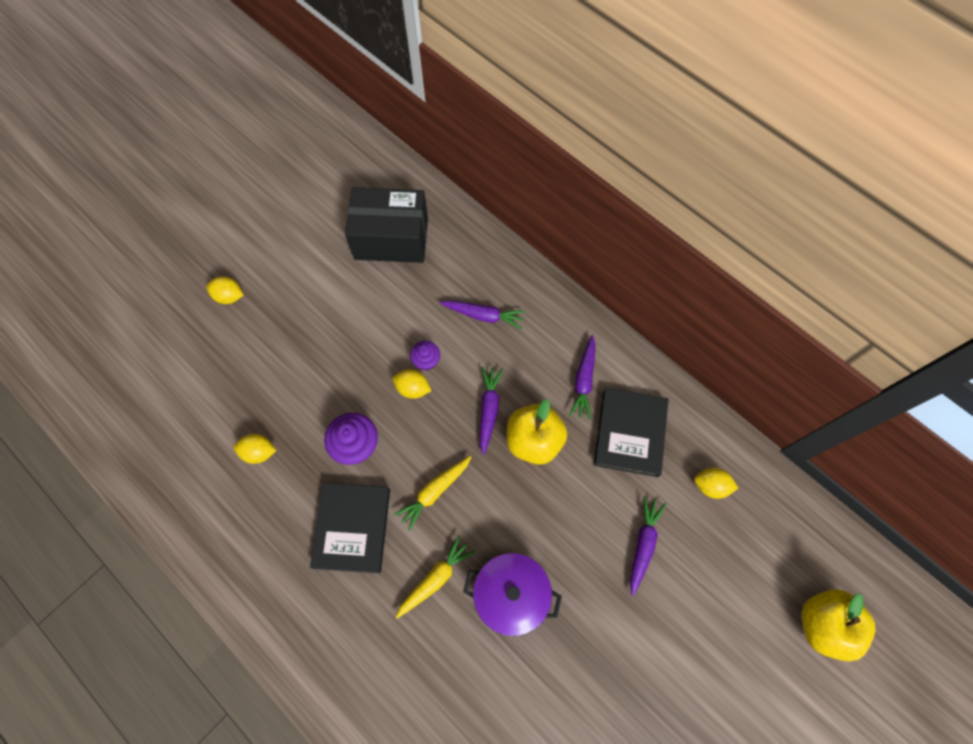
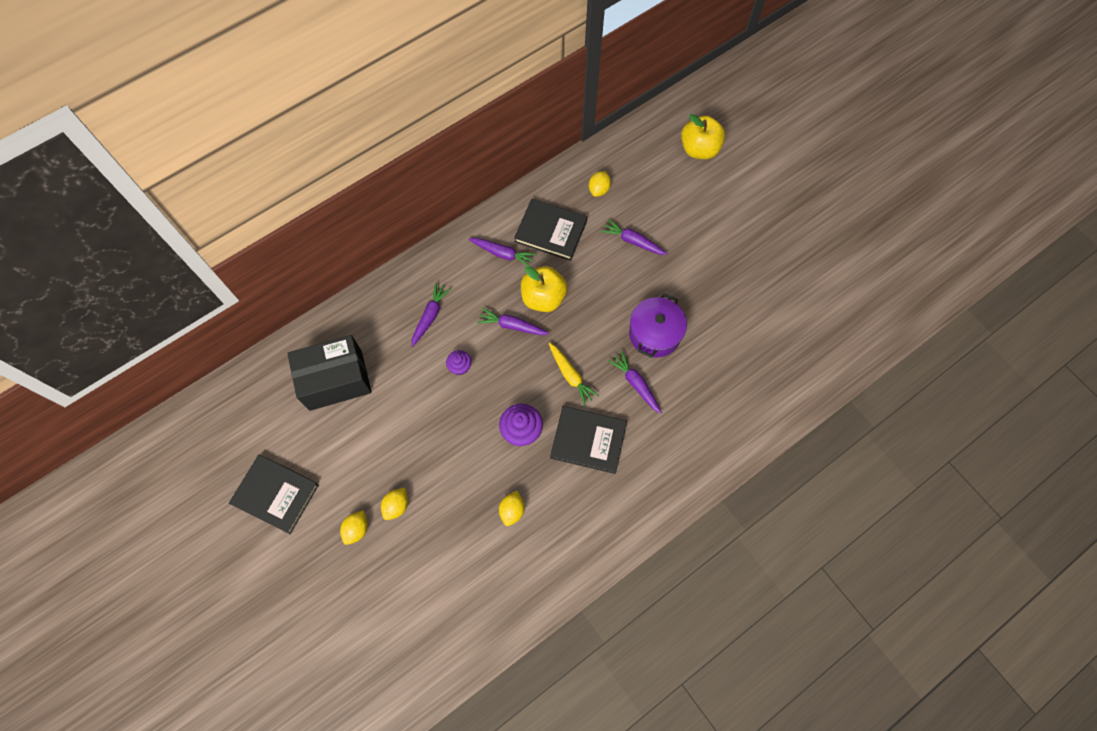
camera: 80 degrees left, 0 degrees up
(261, 214) = (276, 494): none -> black book
(391, 238) = (335, 380): black box -> black box turned 60 degrees clockwise
(413, 388) = (482, 380): yellow lemon -> yellow lemon (396, 506)
(435, 578) = (635, 384): yellow carrot -> purple carrot

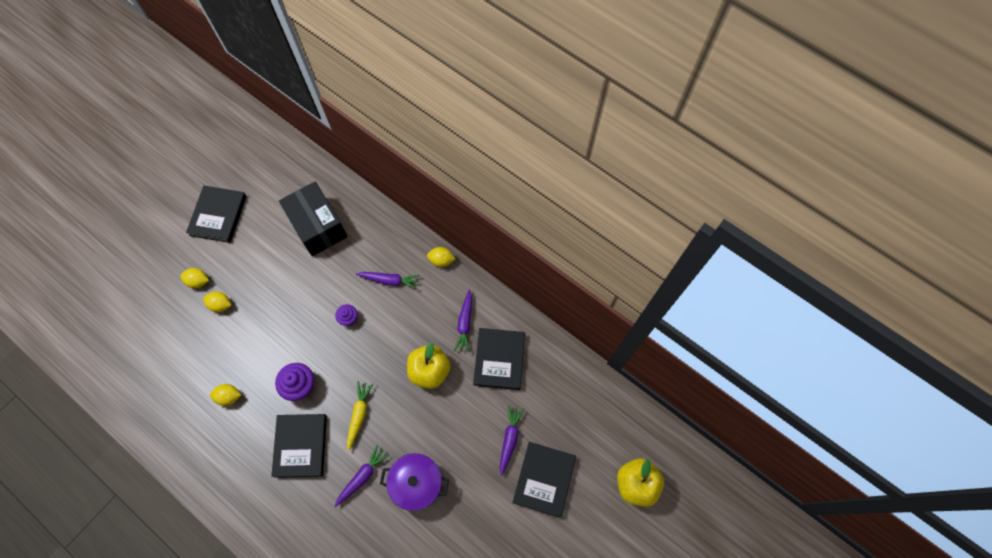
camera: 75 degrees right, 0 degrees up
(512, 326) = (396, 351): purple carrot -> none
(570, 375) = (359, 414): yellow carrot -> yellow carrot turned 150 degrees clockwise
(599, 189) = (557, 393): yellow lemon -> yellow lemon (441, 260)
(678, 221) = (544, 479): none -> black book

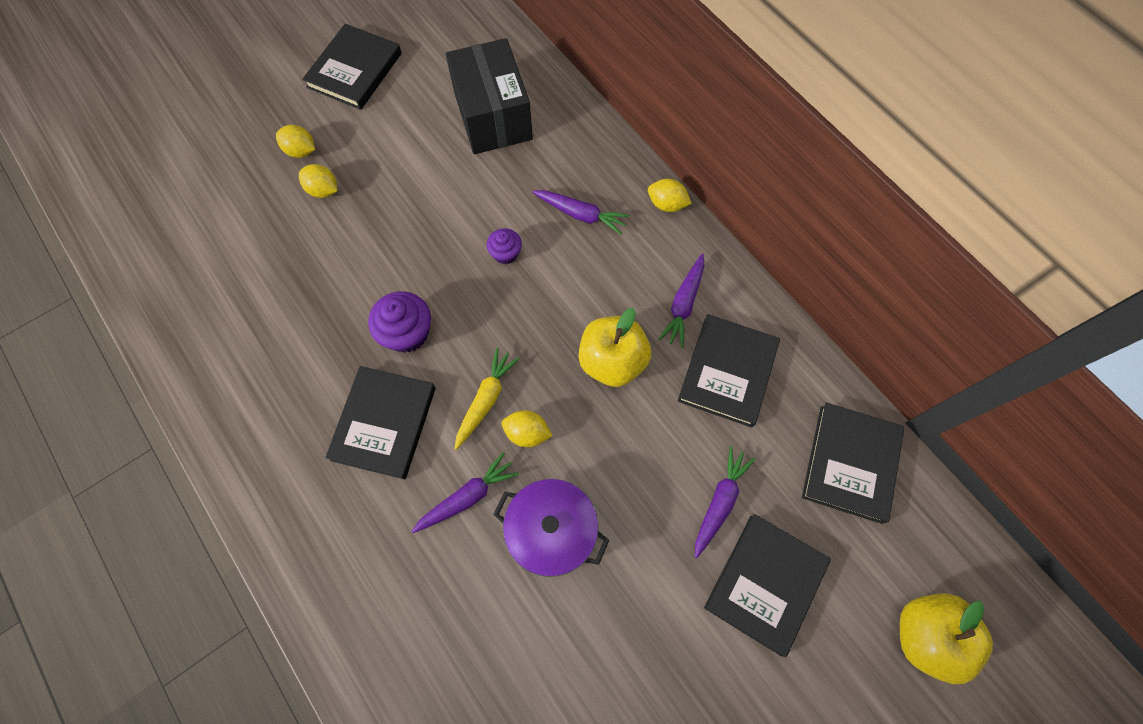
camera: 15 degrees right, 0 degrees up
(229, 396) = (297, 322): yellow lemon -> yellow lemon (527, 433)
(579, 396) = (850, 463): none -> black book

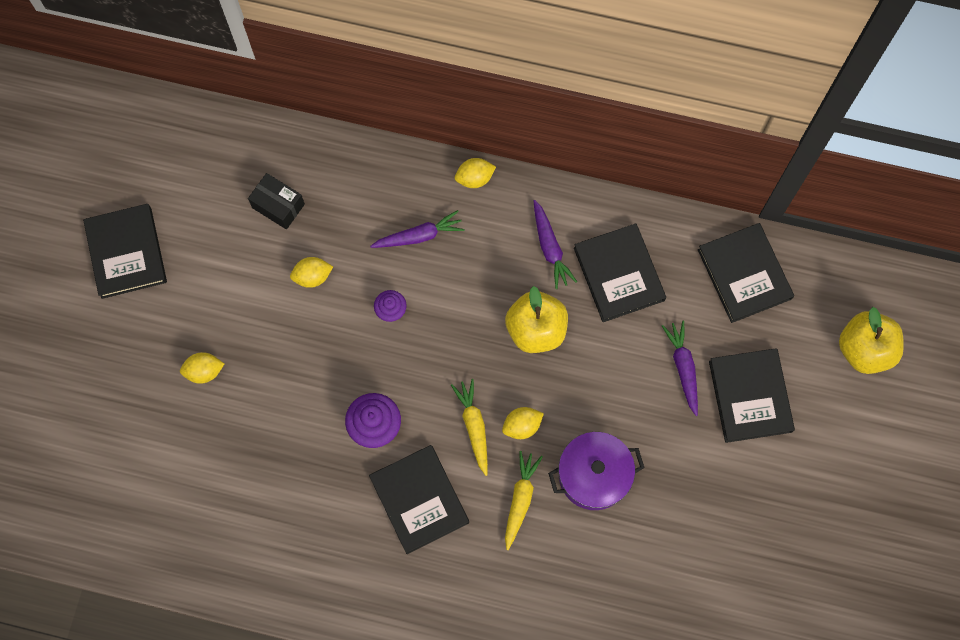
camera: 40 degrees left, 5 degrees up
(301, 151) = (153, 354): yellow lemon -> yellow lemon (312, 276)
(467, 497) = (520, 499): purple carrot -> yellow carrot
(493, 116) = (278, 206): black box -> black box, size x0.53

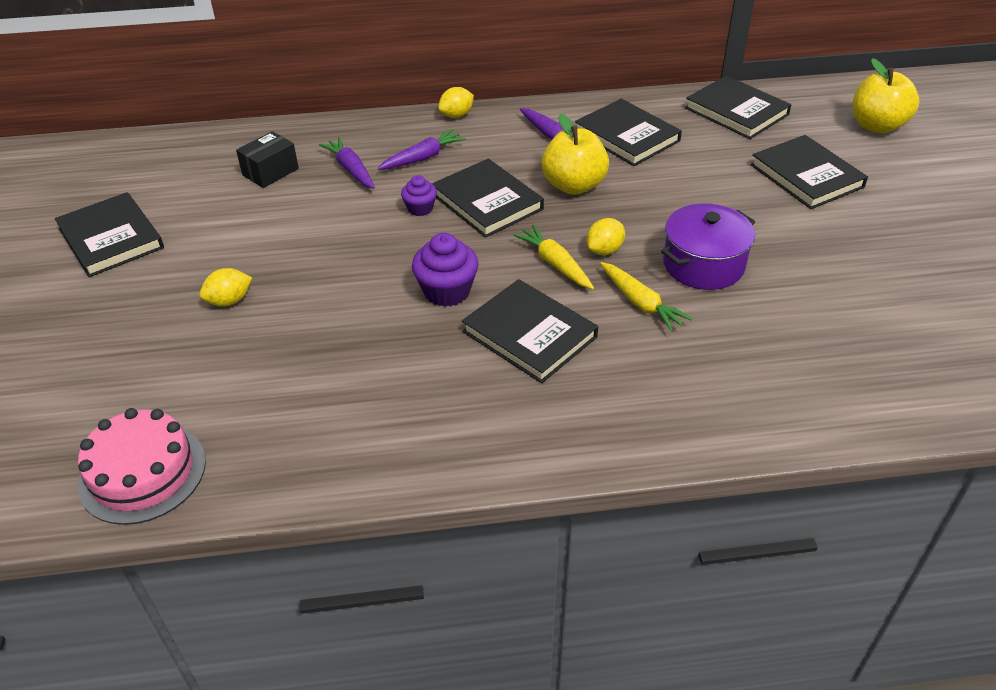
camera: 20 degrees left, 30 degrees down
(108, 528) = (142, 472): none -> pink cake
(278, 206) = (270, 172): black box -> black box turned 60 degrees counterclockwise
(312, 276) = (326, 206): yellow lemon -> none
(451, 323) = (487, 202): none -> black book
(520, 499) = (640, 303): yellow carrot -> yellow carrot turned 150 degrees clockwise
(683, 368) = (730, 174): purple carrot -> purple carrot (351, 169)

